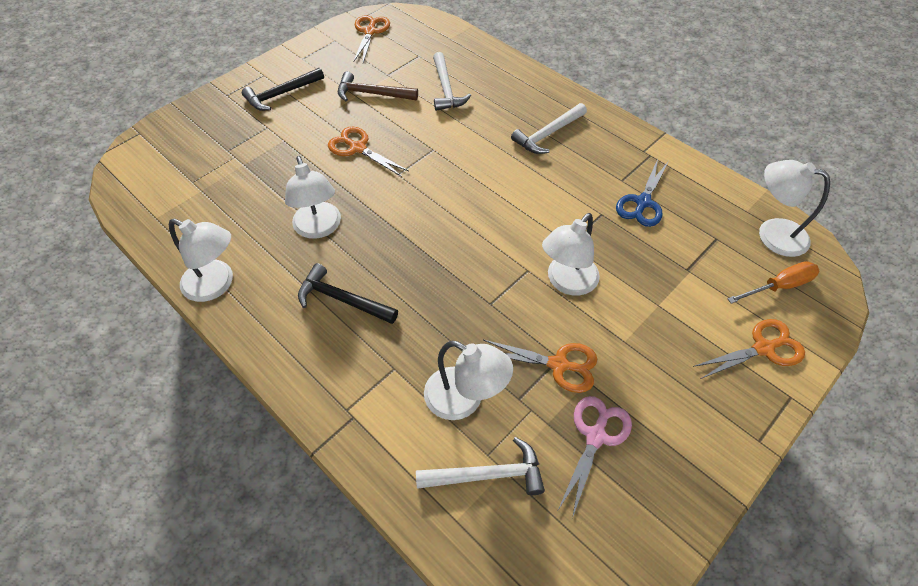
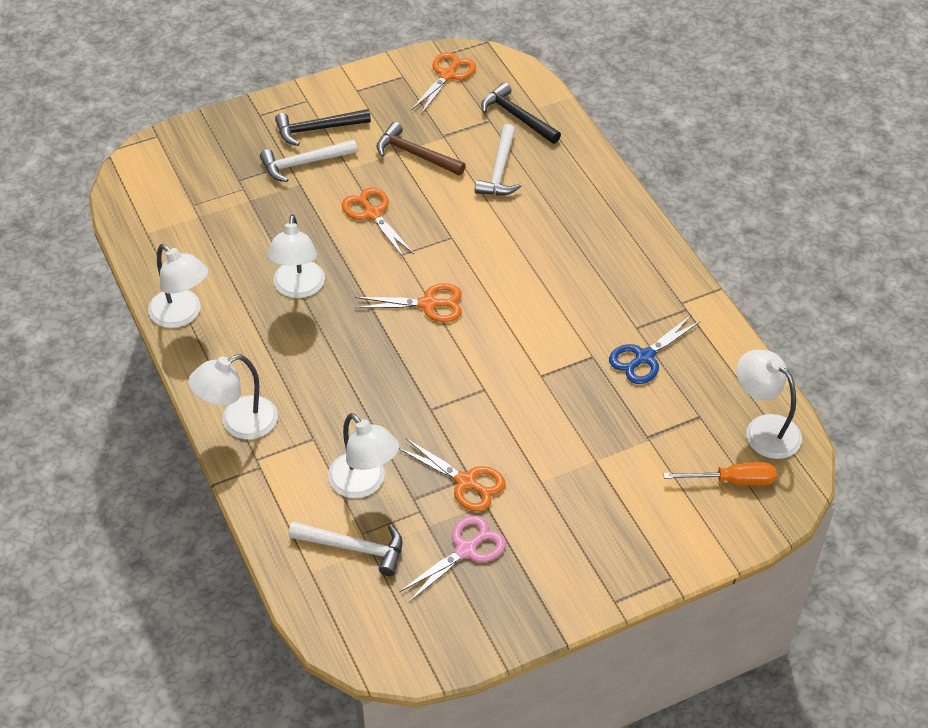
camera: 20 degrees right, 5 degrees down
(342, 299) = (292, 363): black hammer -> black hammer (517, 117)
(548, 134) = (585, 254): white hammer -> white hammer (304, 163)
(566, 282) = (516, 412): white lamp -> white lamp (238, 423)
(763, 348) = (674, 530): orange scissors -> orange scissors (428, 304)

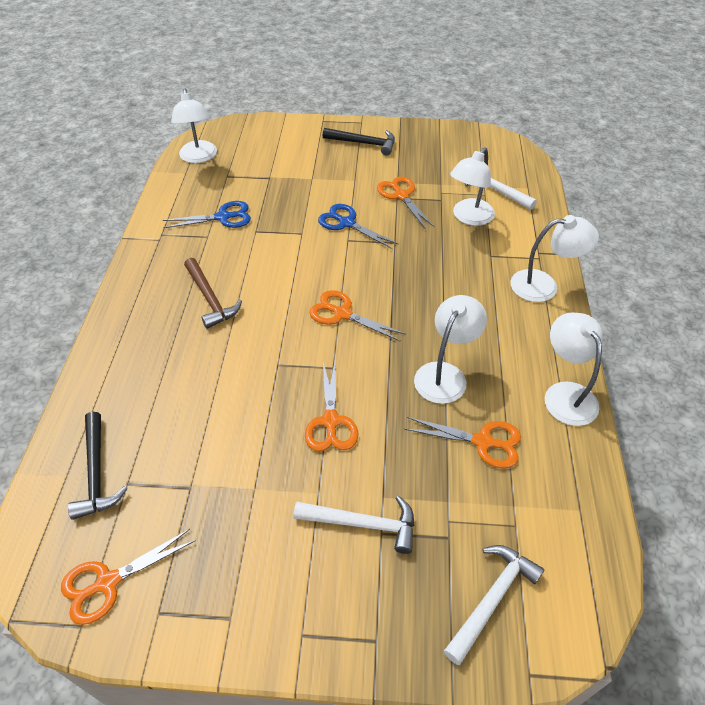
camera: 150 degrees left, 0 degrees up
(240, 248) = (483, 442): none -> orange scissors
(317, 129) = (318, 572): black hammer -> black hammer (364, 143)
(364, 484) = (469, 217): white lamp -> white lamp turned 135 degrees counterclockwise
(415, 154) = (238, 475): brown hammer -> brown hammer (210, 299)
(466, 550) = (426, 166): pink scissors -> none
(499, 170) = (175, 414): white hammer -> white hammer (492, 599)
(502, 411) = (346, 223): none -> blue scissors
(732, 481) = (245, 143): orange screwdriver -> none

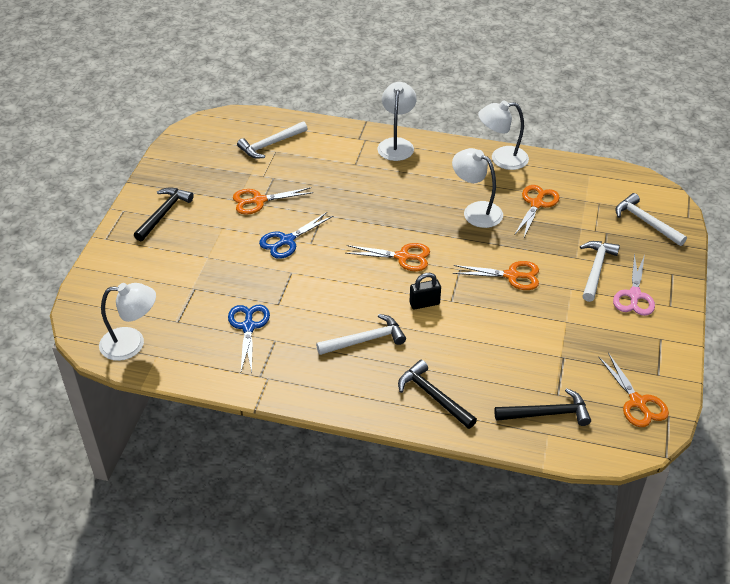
camera: 80 degrees left, 5 degrees down
(130, 362) = (433, 396): none -> black hammer
(210, 299) = (365, 340): brown hammer -> white hammer
(269, 340) = (424, 303): none -> black padlock
(317, 579) = (634, 295): none -> pink scissors
(342, 314) = (402, 257): orange scissors -> orange scissors turned 120 degrees counterclockwise
(469, 217) = (304, 166): white lamp -> none

